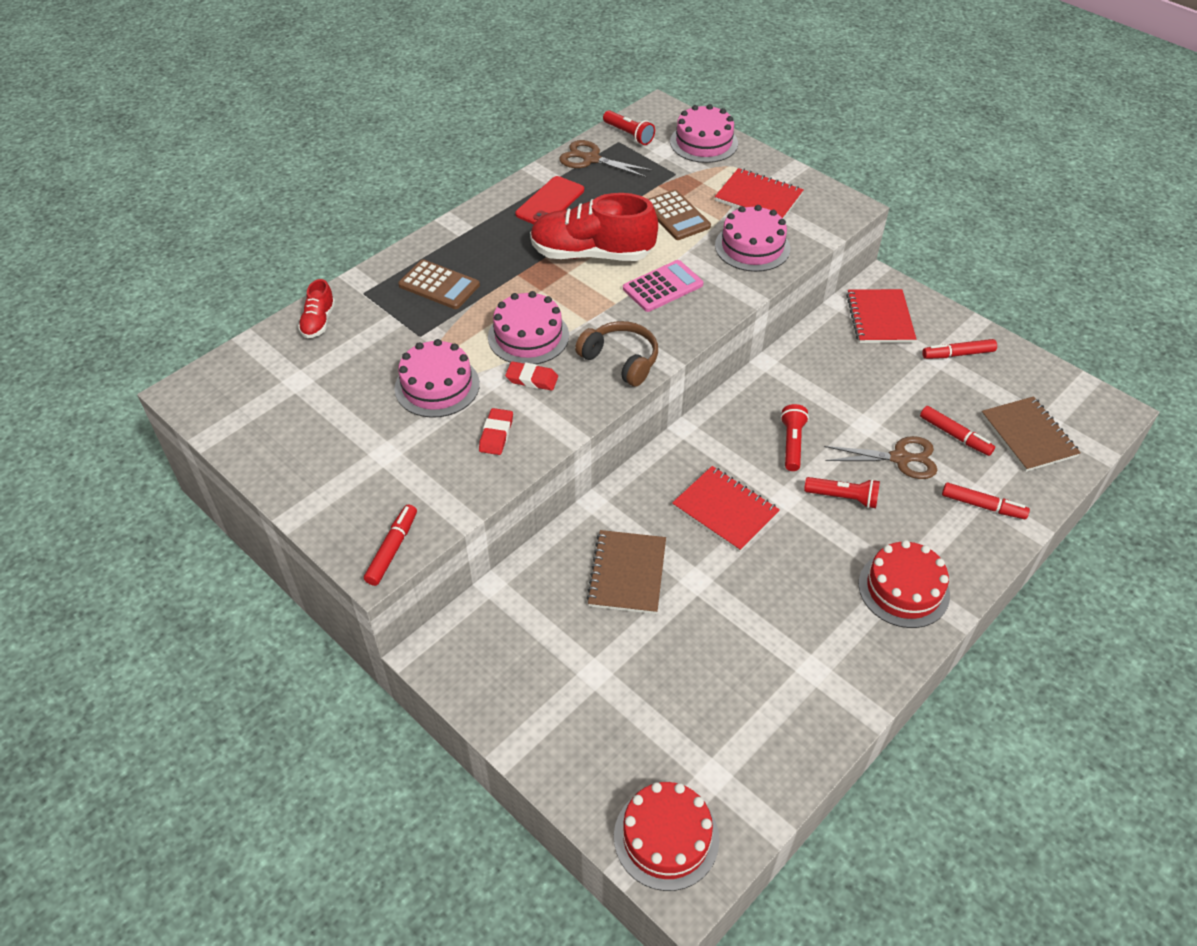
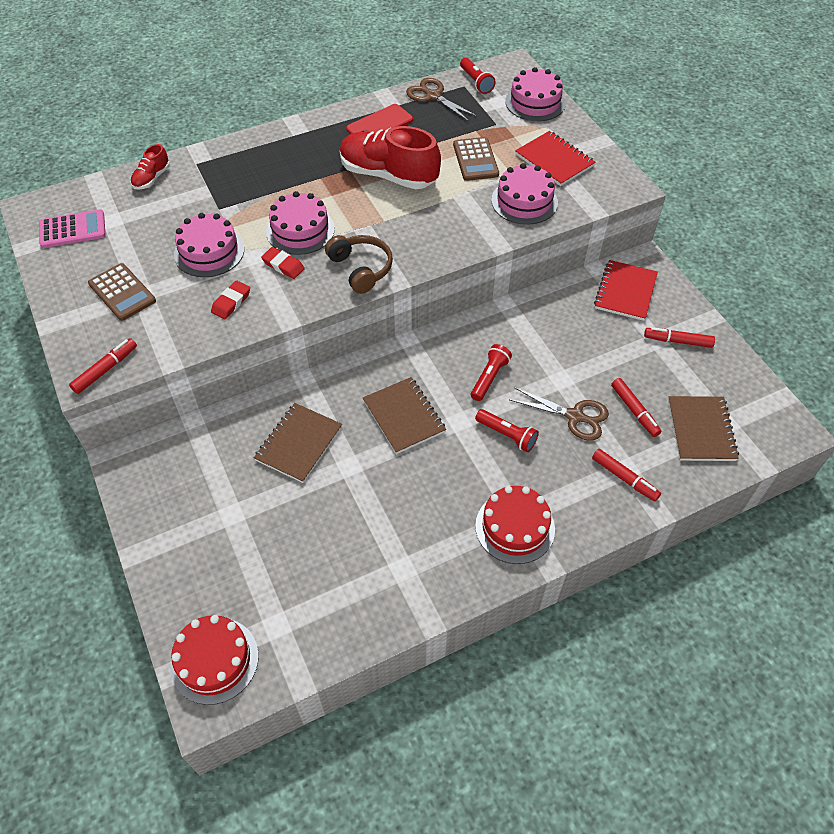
camera: 20 degrees right, 5 degrees up
(439, 285) = (256, 172): brown calculator -> brown calculator (122, 292)
(662, 287) = (430, 216): pink calculator -> pink calculator (72, 229)
(725, 510) = (404, 416): red notebook -> brown notebook

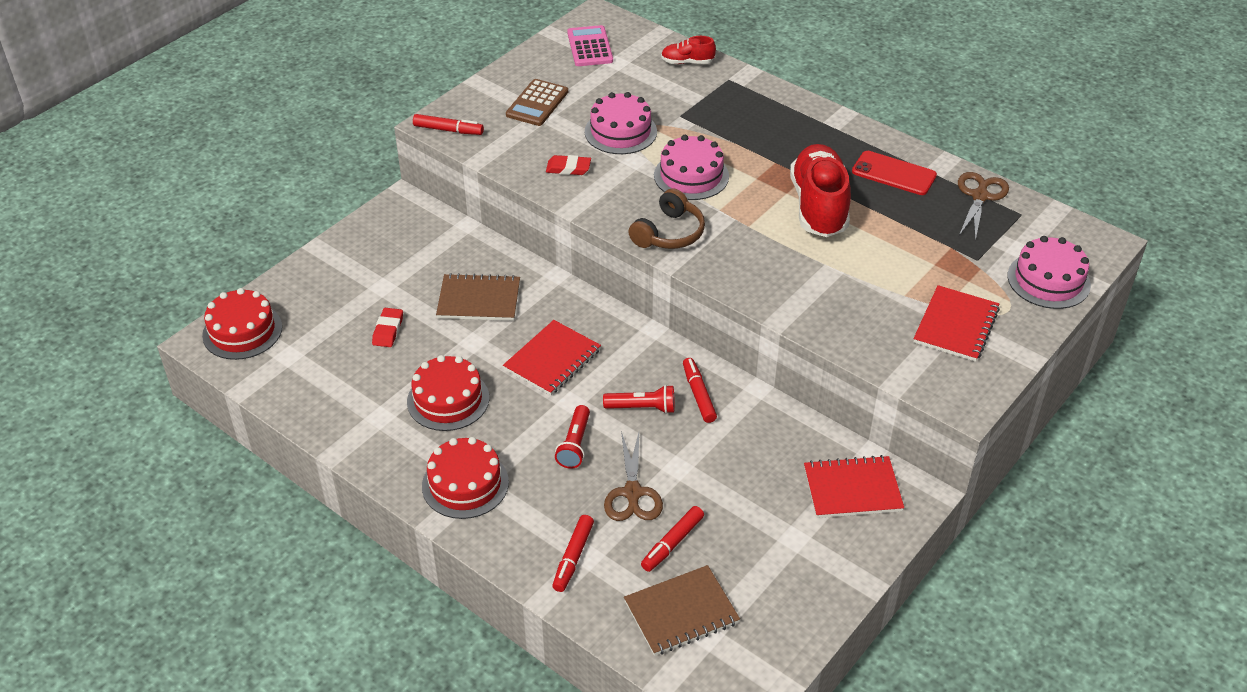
camera: 65 degrees right, 10 degrees down
(72, 229) = (590, 47): pink calculator -> pink calculator turned 150 degrees counterclockwise
(283, 265) = (636, 182): red eraser -> red eraser (388, 330)
(404, 416) = (552, 360): brown notebook -> red notebook
(410, 508) = (448, 400): none -> red cake
(475, 159) = (900, 262): brown calculator -> none
(476, 82) = (1038, 221): red flashlight -> none
(524, 201) = (863, 320): pink cake -> none
(677, 341) = (806, 559): red marker -> red marker (698, 394)

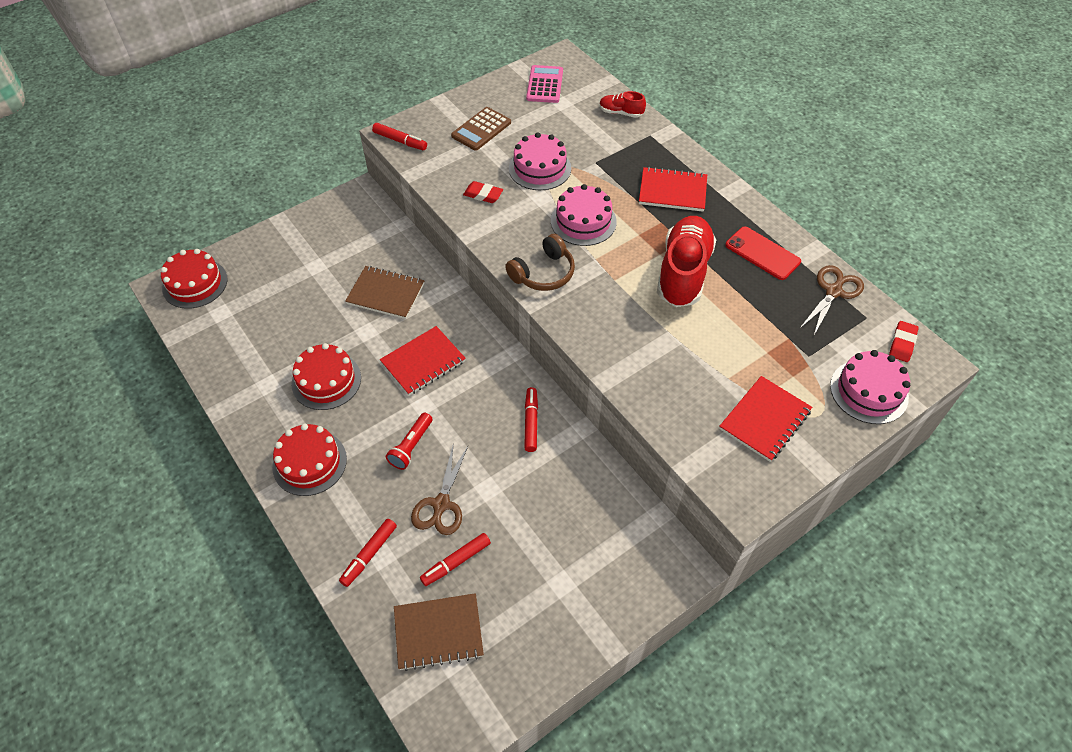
camera: 15 degrees right, 10 degrees up
(388, 330) = (304, 306): red eraser -> red eraser (902, 343)
(642, 408) = (479, 424): red flashlight -> none
(852, 489) = (630, 547): red notebook -> red notebook (672, 191)

